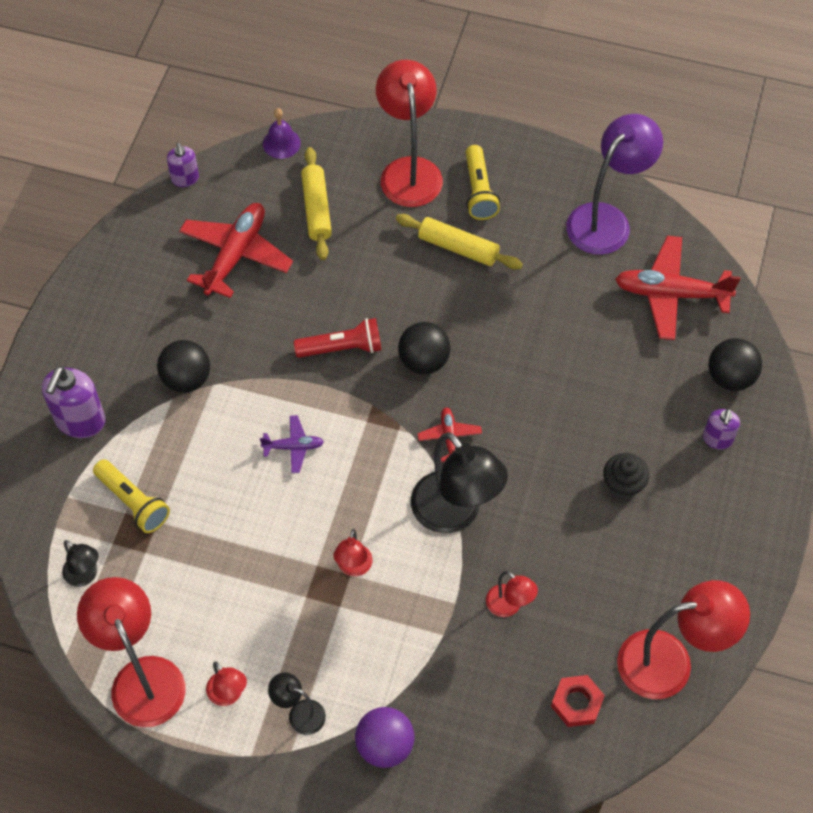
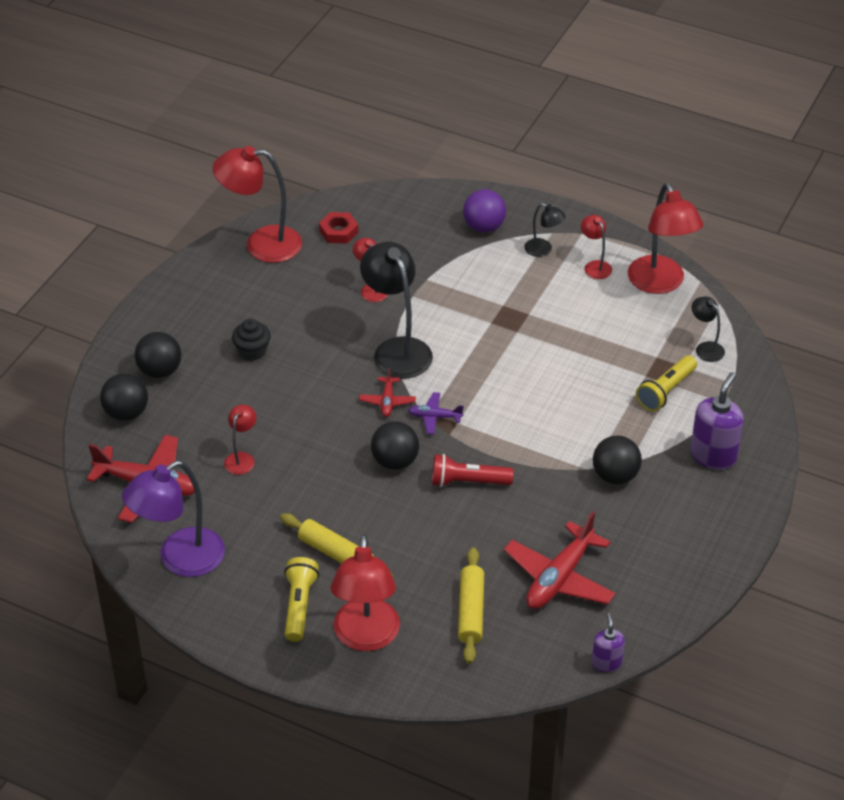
camera: 170 degrees left, 15 degrees down
(133, 502) = (666, 391): yellow flashlight -> yellow flashlight turned 105 degrees counterclockwise
(281, 143) = (498, 687): purple bell -> none
(293, 447) = (524, 412): purple plane -> purple plane (434, 417)
(353, 568) = (487, 326): red lamp -> red lamp (242, 458)
(717, 439) = (160, 371): purple soap dispenser -> black ball

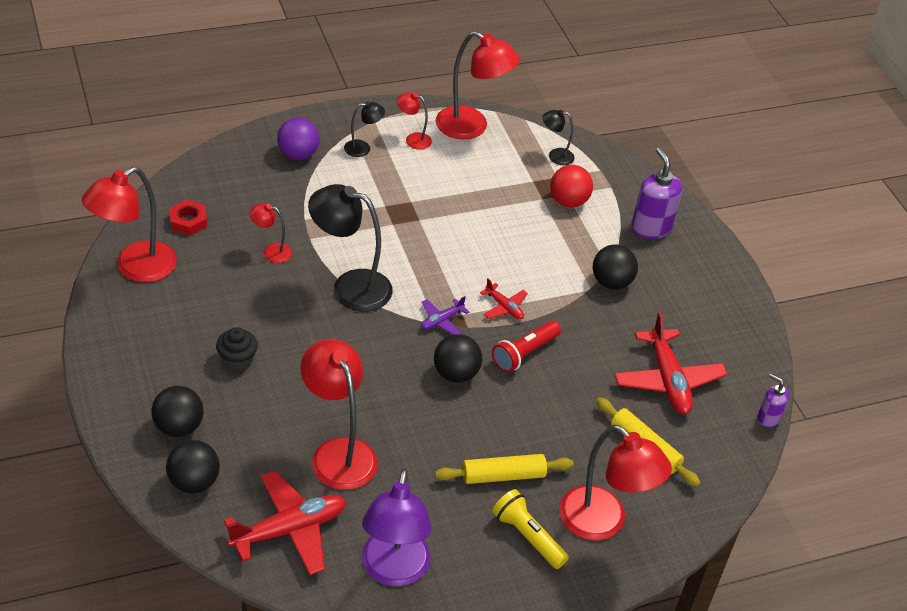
camera: 50 degrees left, 0 degrees up
(242, 458) = (338, 452): red lamp -> red lamp, size x2.03
(387, 401) = (393, 331): red plane -> red plane (504, 307)
(666, 391) = (568, 201): yellow flashlight -> red ball

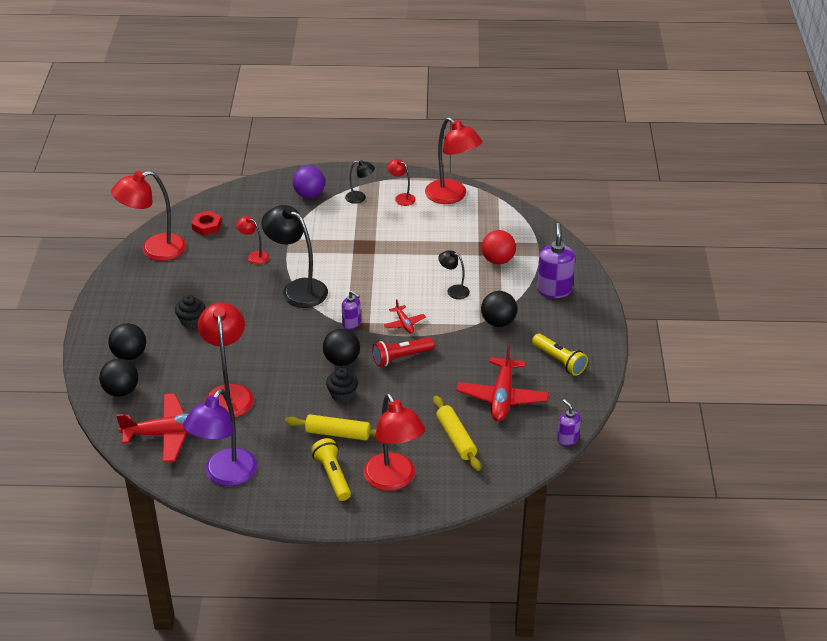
camera: 25 degrees right, 5 degrees down
(441, 321) = (351, 324): purple plane -> purple soap dispenser
(481, 421) = (342, 395): none -> black cupcake
(555, 156) = (507, 227): black lamp -> black lamp (453, 290)
(705, 318) = (559, 361): none -> yellow flashlight

